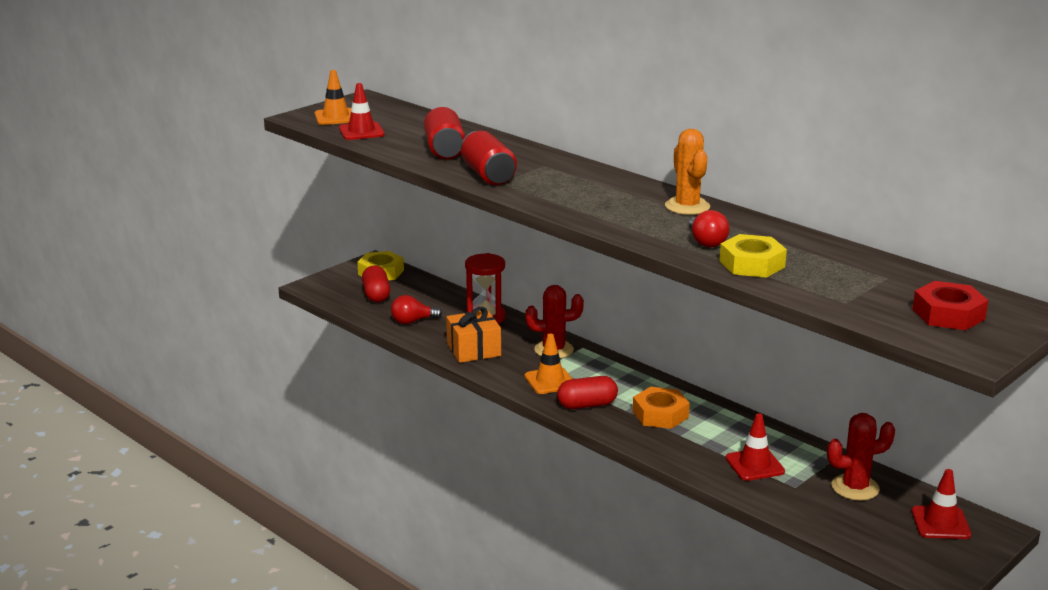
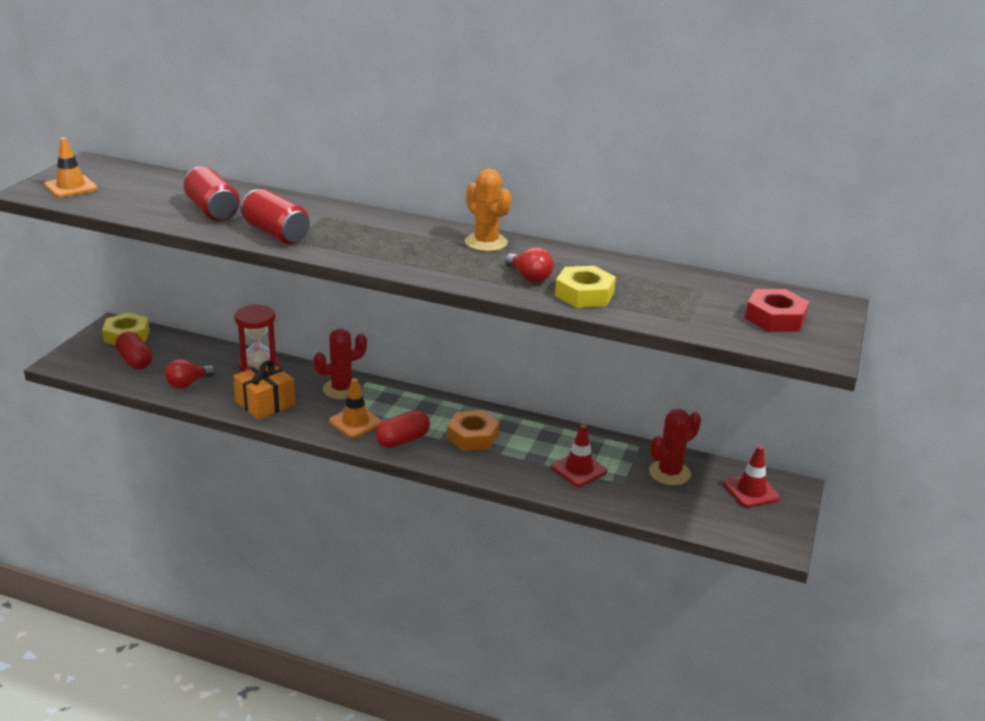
camera: 25 degrees left, 5 degrees up
(361, 132) = (110, 200): red traffic cone -> none

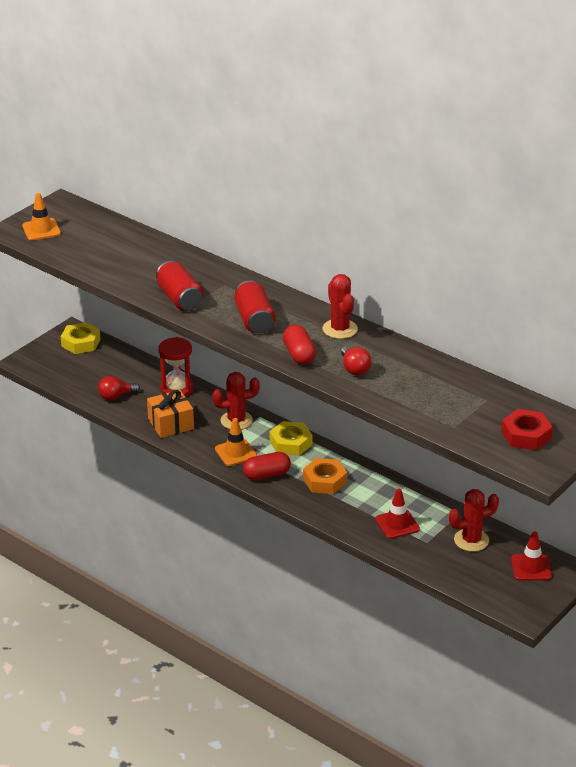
camera: 20 degrees right, 5 degrees up
(135, 361) = (81, 369): red capsule -> red capsule (299, 354)
(212, 210) = (140, 268): red can -> red can (254, 320)
(486, 242) = (340, 329): orange cactus -> red cactus
(584, 294) = (388, 391): yellow nut -> yellow nut (291, 443)

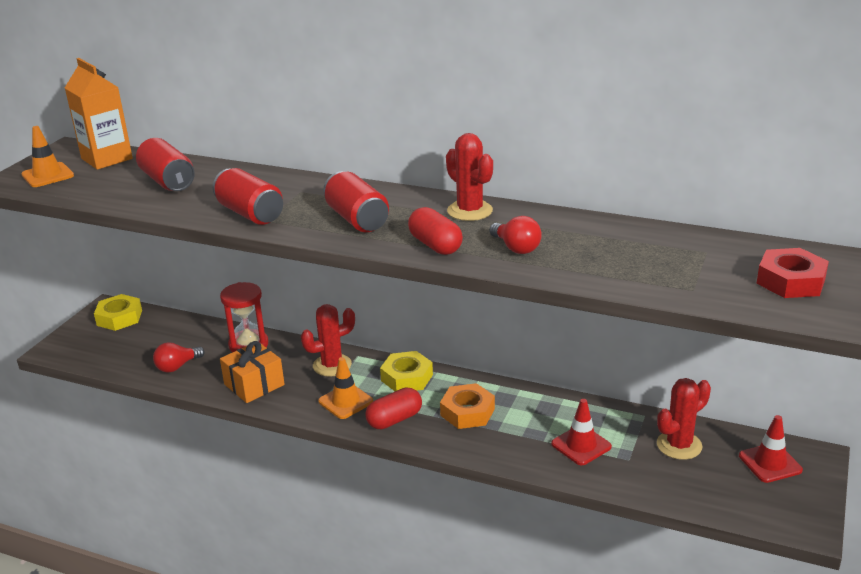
camera: 15 degrees left, 5 degrees down
(88, 221) = (107, 159): none -> orange carton
(129, 254) = (168, 181): none -> red can

